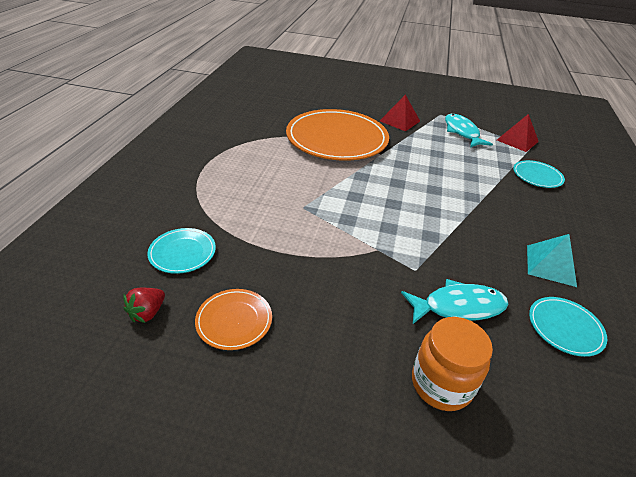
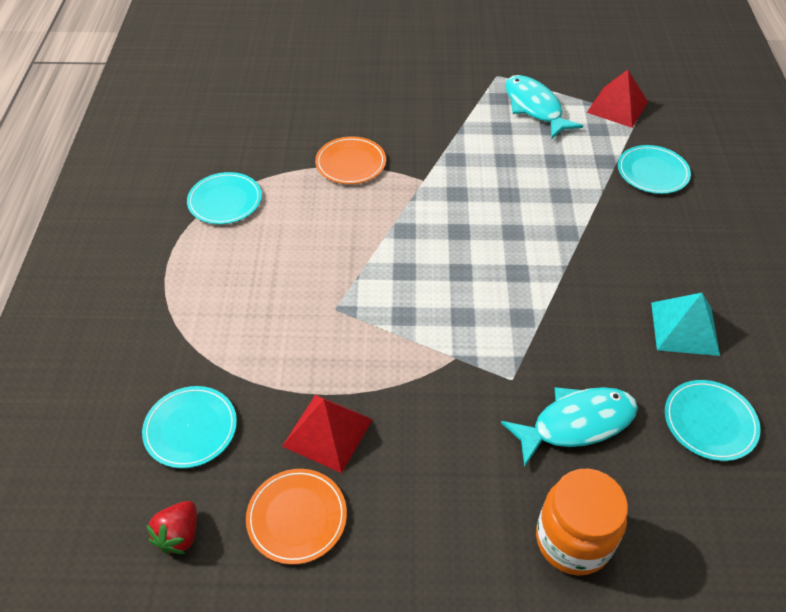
camera: 10 degrees left, 10 degrees up
(253, 143) = (225, 201): none -> turquoise plate
(337, 138) = (351, 163): orange plate -> orange plate, size x0.44
(400, 121) = (438, 104): red pyramid -> red pyramid (328, 432)

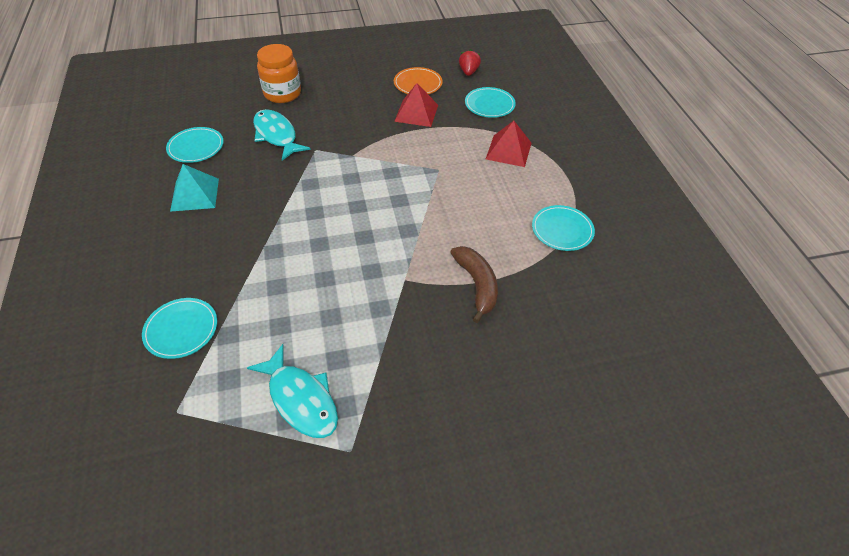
camera: 165 degrees right, 0 degrees up
(351, 163) = (477, 285): orange plate -> brown banana
(576, 423) = (276, 135): turquoise fish -> turquoise fish turned 90 degrees clockwise
(617, 107) = (199, 422): red pyramid -> red pyramid (508, 151)

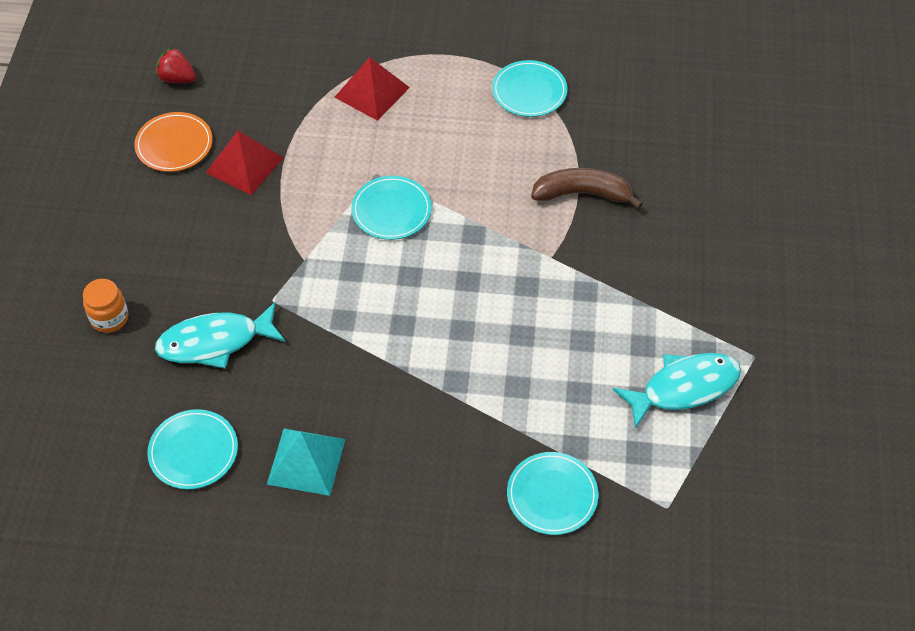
camera: 70 degrees left, 5 degrees up
(282, 94) = (109, 318): orange jar -> orange jar, size x0.61
(489, 104) = (266, 80): turquoise plate -> turquoise plate (391, 210)

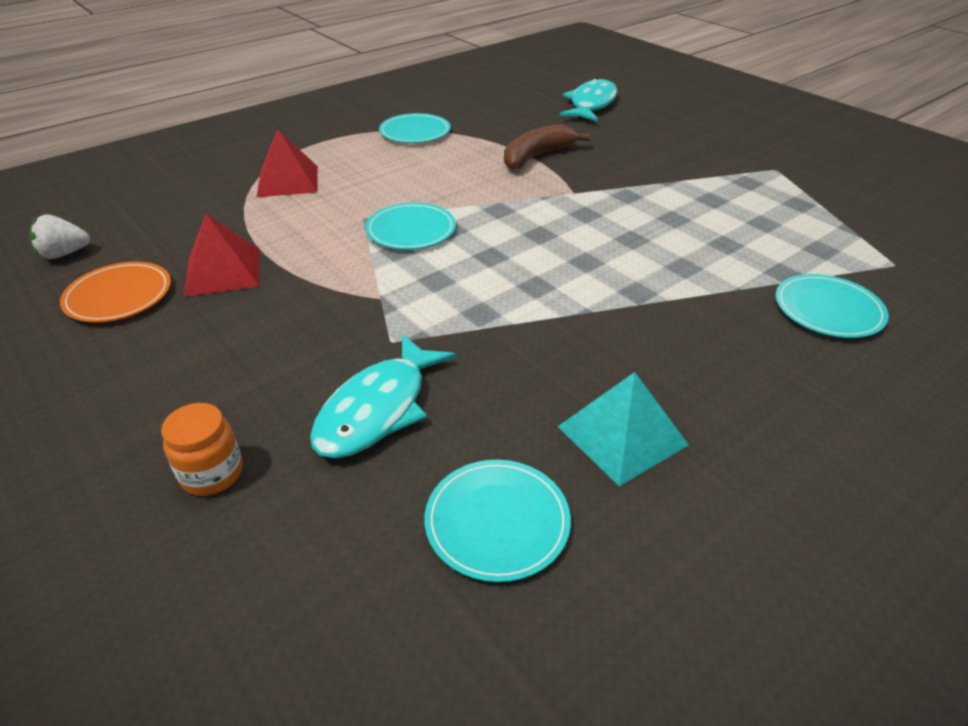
camera: 45 degrees left, 15 degrees down
(177, 78) = (64, 254): red strawberry -> white strawberry
(684, 388) = (774, 204): turquoise fish -> turquoise fish (591, 104)

